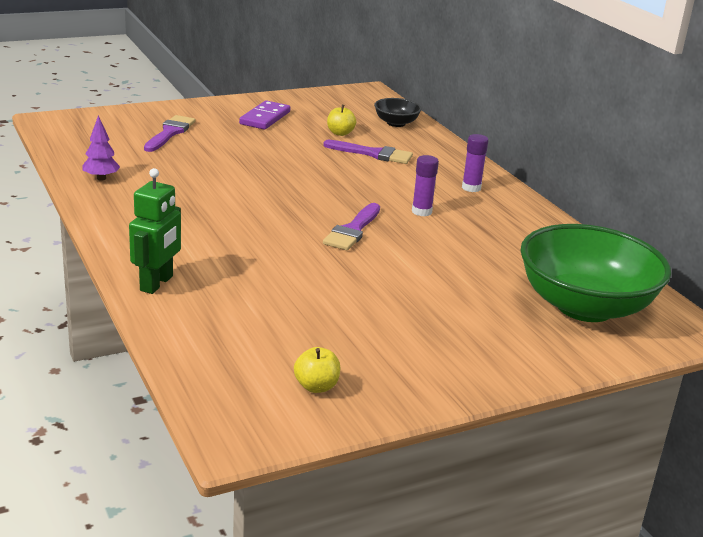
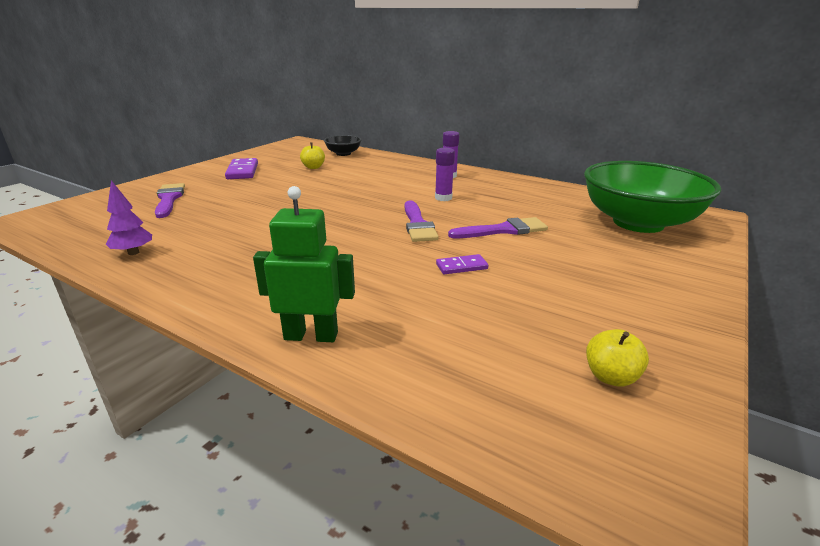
camera: 30 degrees left, 0 degrees up
(157, 283) = (311, 335): green robot -> green robot turned 75 degrees counterclockwise
(332, 279) = (461, 266): none -> purple domino
(373, 154) = (355, 173): purple brush -> purple brush (503, 230)

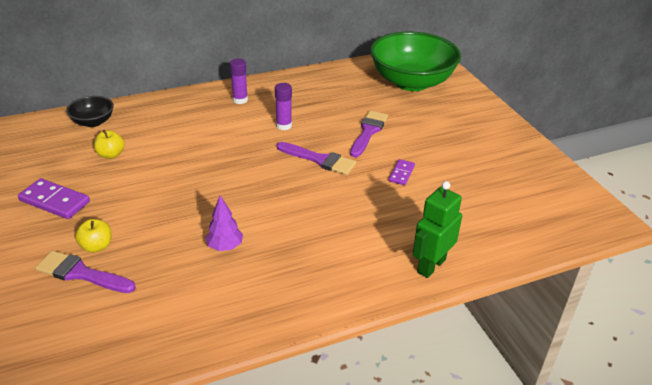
camera: 55 degrees left, 10 degrees up
(133, 253) = (209, 323): purple tree -> purple tree (225, 247)
(611, 377) = (541, 187): yellow apple -> yellow apple (97, 246)

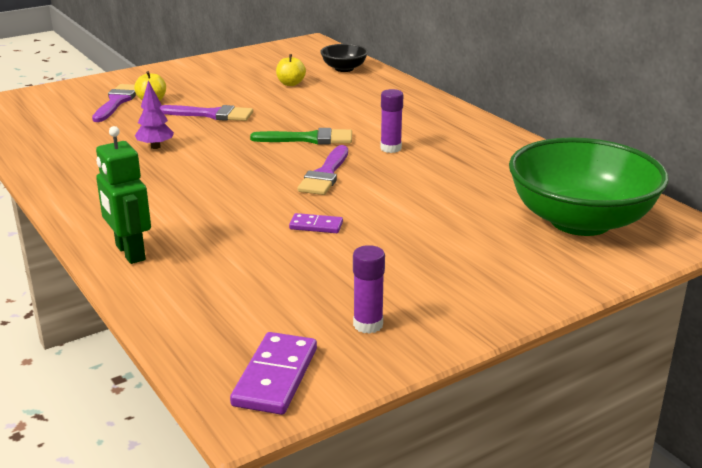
camera: 80 degrees right, 10 degrees down
(54, 201) = (212, 78): purple domino -> purple domino (275, 377)
(240, 100) = (434, 120): purple glue stick -> purple glue stick (368, 325)
(248, 159) = (309, 139): none -> green brush
(368, 132) = (408, 198): purple brush -> purple brush (211, 114)
(431, 265) = (129, 253): green robot -> green robot turned 150 degrees counterclockwise

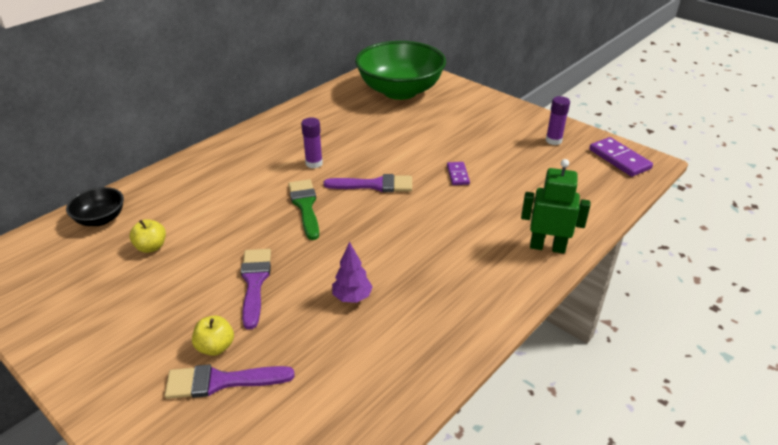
camera: 105 degrees left, 10 degrees up
(129, 253) = (547, 247): green robot -> green robot turned 120 degrees counterclockwise
(275, 377) = (619, 159): purple domino -> purple domino turned 60 degrees clockwise

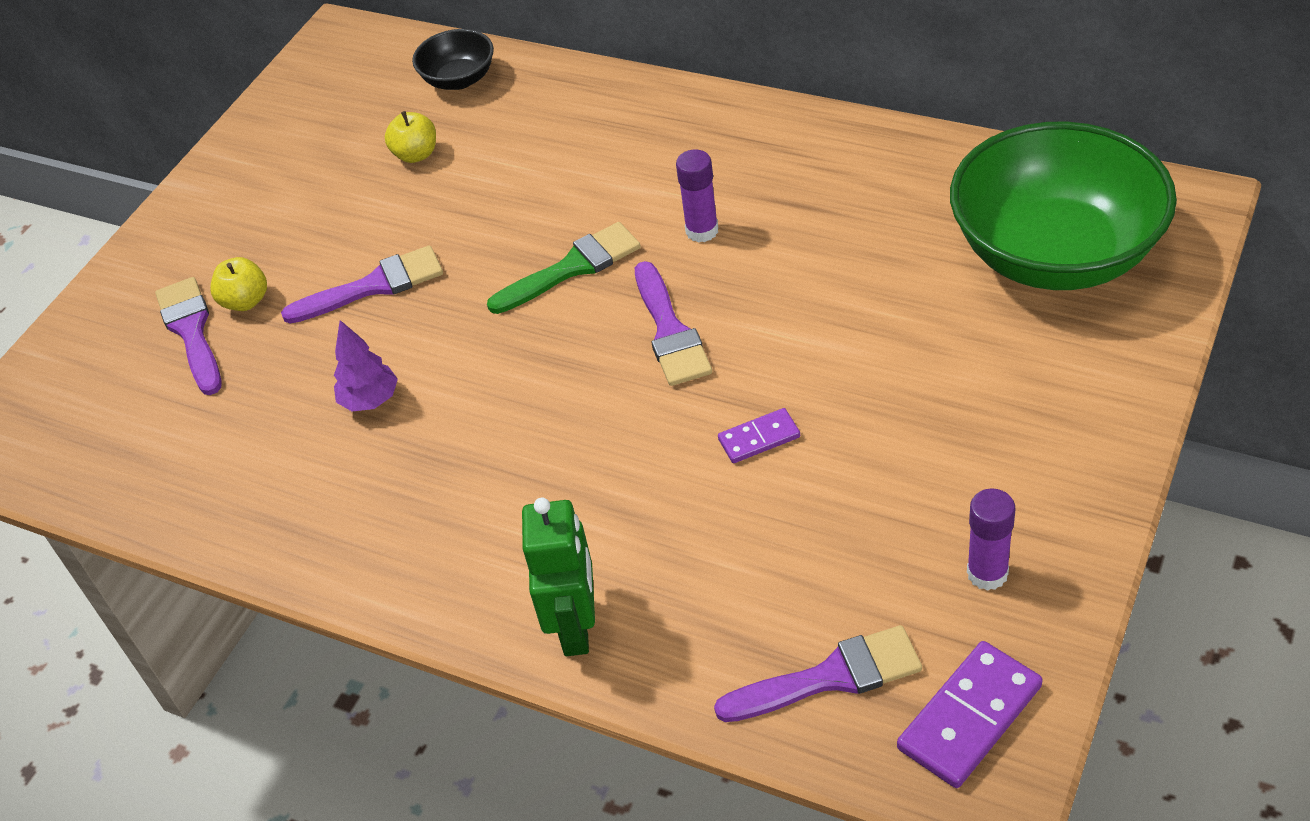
camera: 80 degrees right, 10 degrees up
(594, 184) = (830, 677): none -> purple brush

